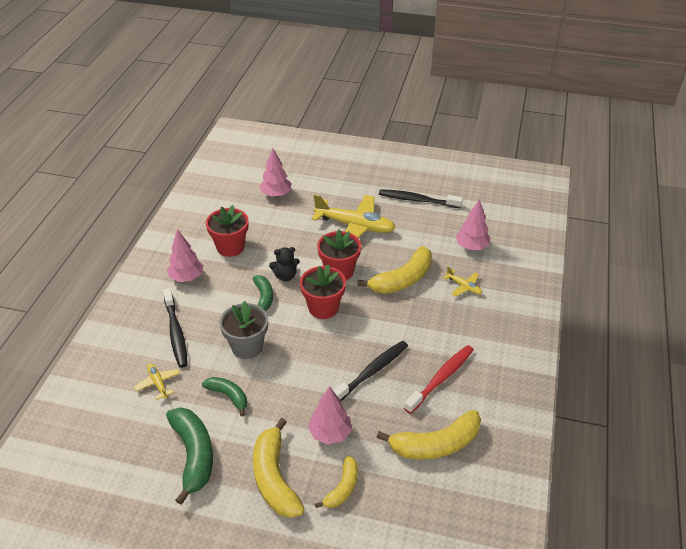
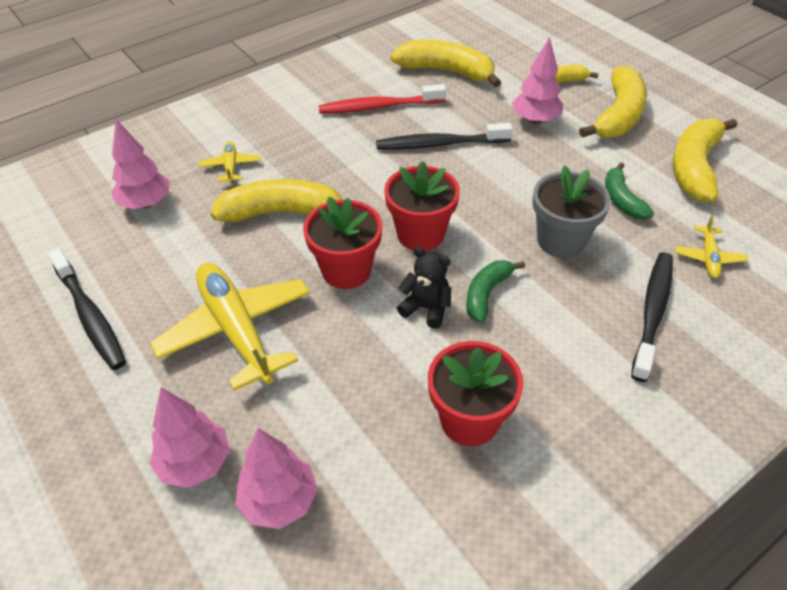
camera: 140 degrees left, 5 degrees up
(187, 277) = (586, 402): pink tree -> pink tree (195, 463)
(193, 455) = (694, 167): green banana -> yellow banana

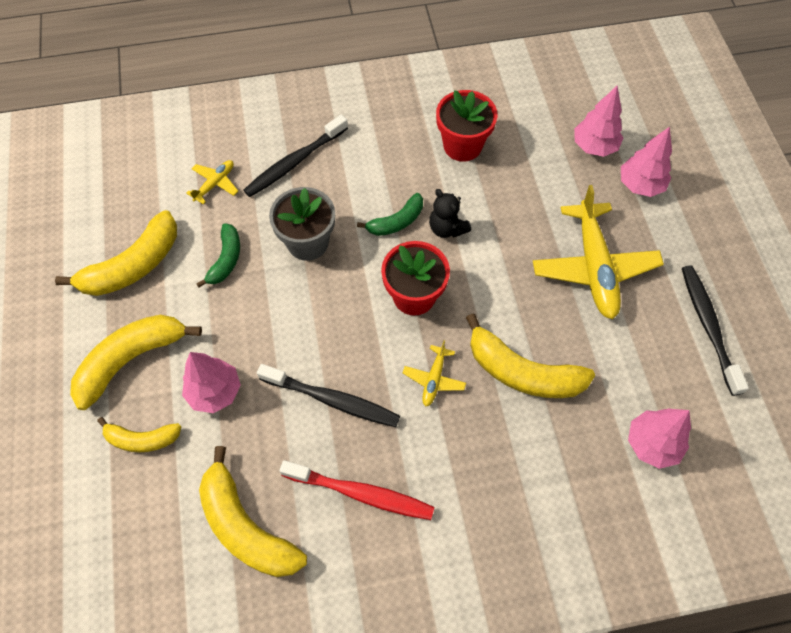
camera: 155 degrees left, 15 degrees up
(231, 167) = (556, 462): yellow plane -> yellow plane (434, 379)
(346, 270) = (491, 286): red flower pot -> none

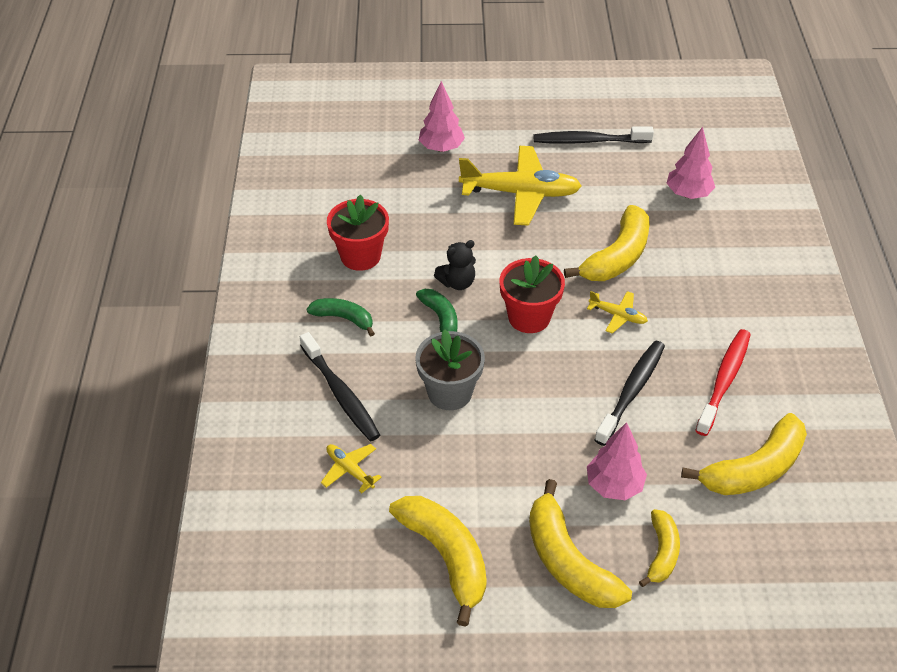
camera: 80 degrees left, 15 degrees down
(226, 259) = (456, 466): green banana -> green banana (344, 318)
(594, 147) = (390, 167): pink tree -> none

